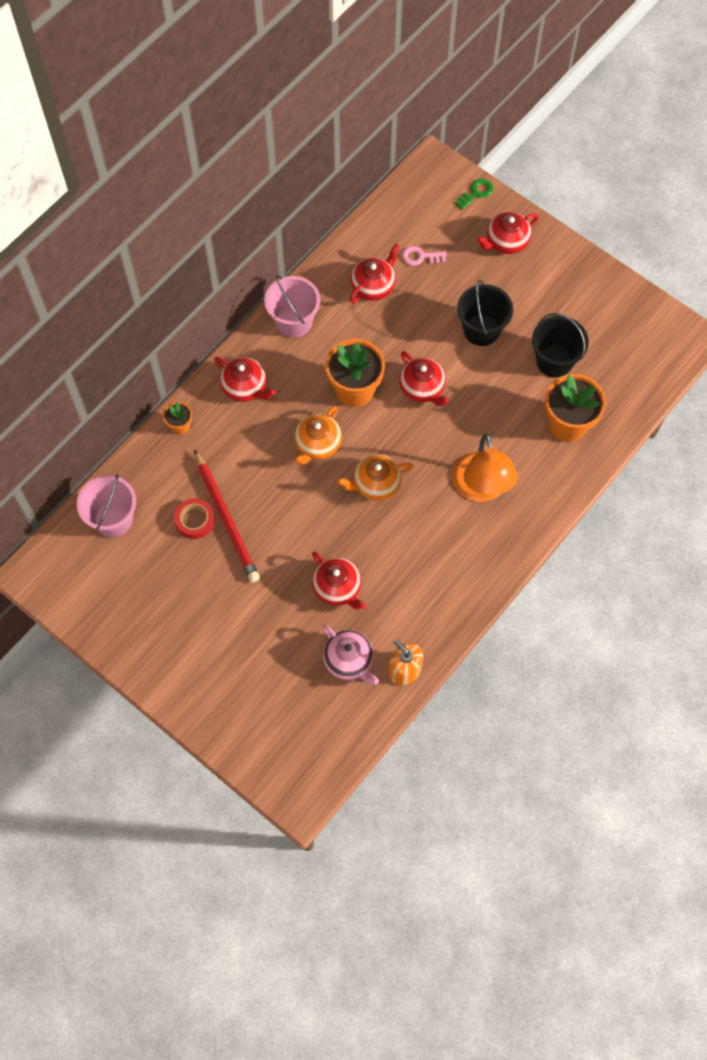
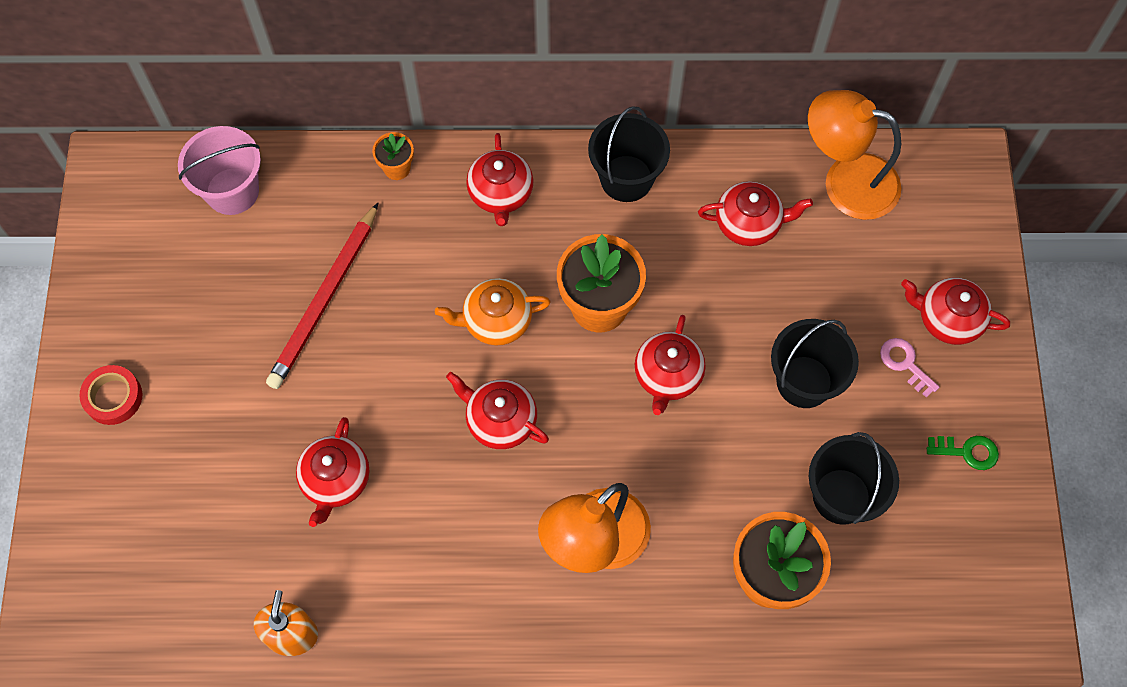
camera: 50 degrees right, 0 degrees up
(195, 520) = (296, 270): red tape -> red tape (113, 397)
(294, 321) = (626, 178): pink bucket -> black bucket
(349, 660) = (255, 563): pink teapot -> none
(376, 484) = (500, 420): orange teapot -> red teapot
(391, 225) = (845, 181): none -> orange lamp
(420, 257) = (834, 243): pink key -> pink key (905, 364)
(476, 193) = (979, 237): green key -> green key (967, 451)

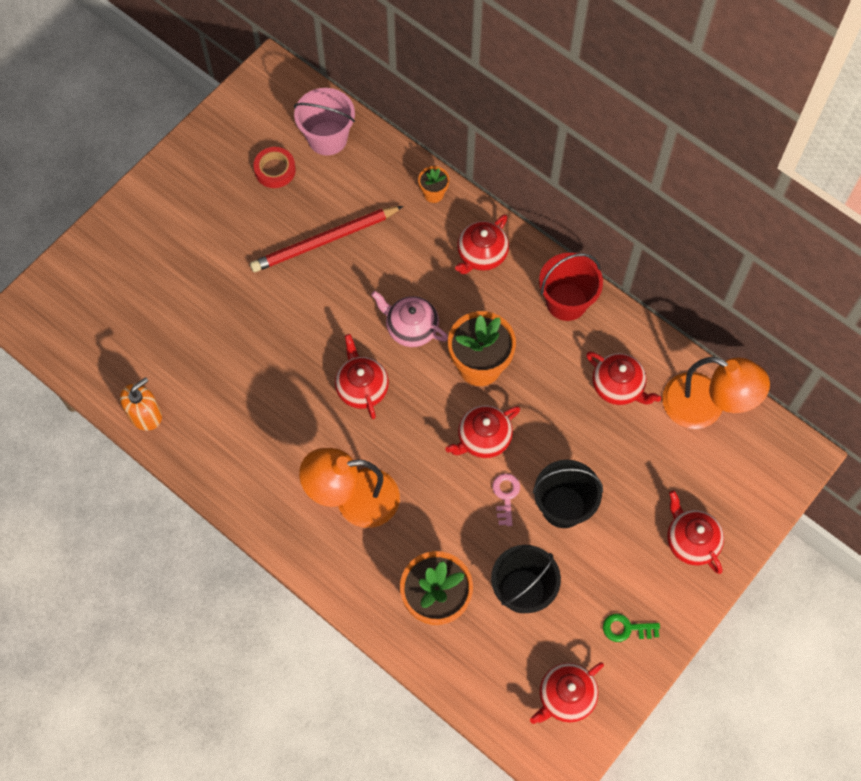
camera: 40 degrees right, 0 degrees up
(113, 397) = (163, 209): red tape -> red tape (275, 170)
(335, 480) = (241, 349): red teapot -> red teapot (565, 697)
(496, 321) = (411, 328): orange teapot -> pink teapot
(626, 178) = (566, 302): black bucket -> red bucket
(845, 181) = (705, 407): orange lamp -> orange lamp turned 150 degrees clockwise
(905, 364) = (637, 546): pink key -> pink key (505, 496)
(967, 451) = (626, 628): green key -> green key turned 135 degrees clockwise

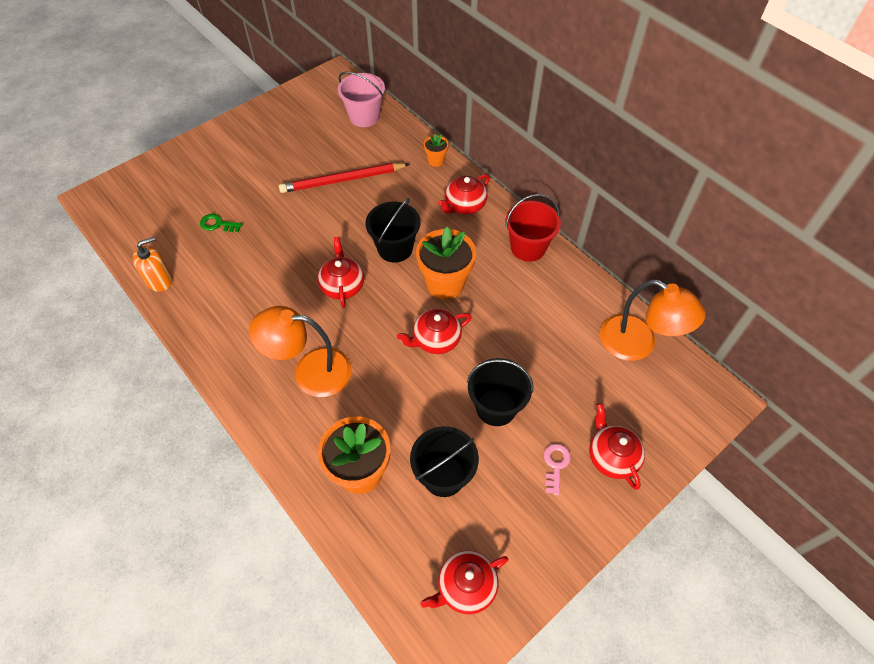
camera: 10 degrees right, 10 degrees down
(275, 170) = (319, 131): red tape -> none
(411, 328) = (395, 248): pink teapot -> black bucket
(505, 496) = (445, 389): pink key -> pink key (555, 465)
(618, 386) = (562, 316): red teapot -> none
(626, 628) = (537, 529): green key -> green key (218, 224)

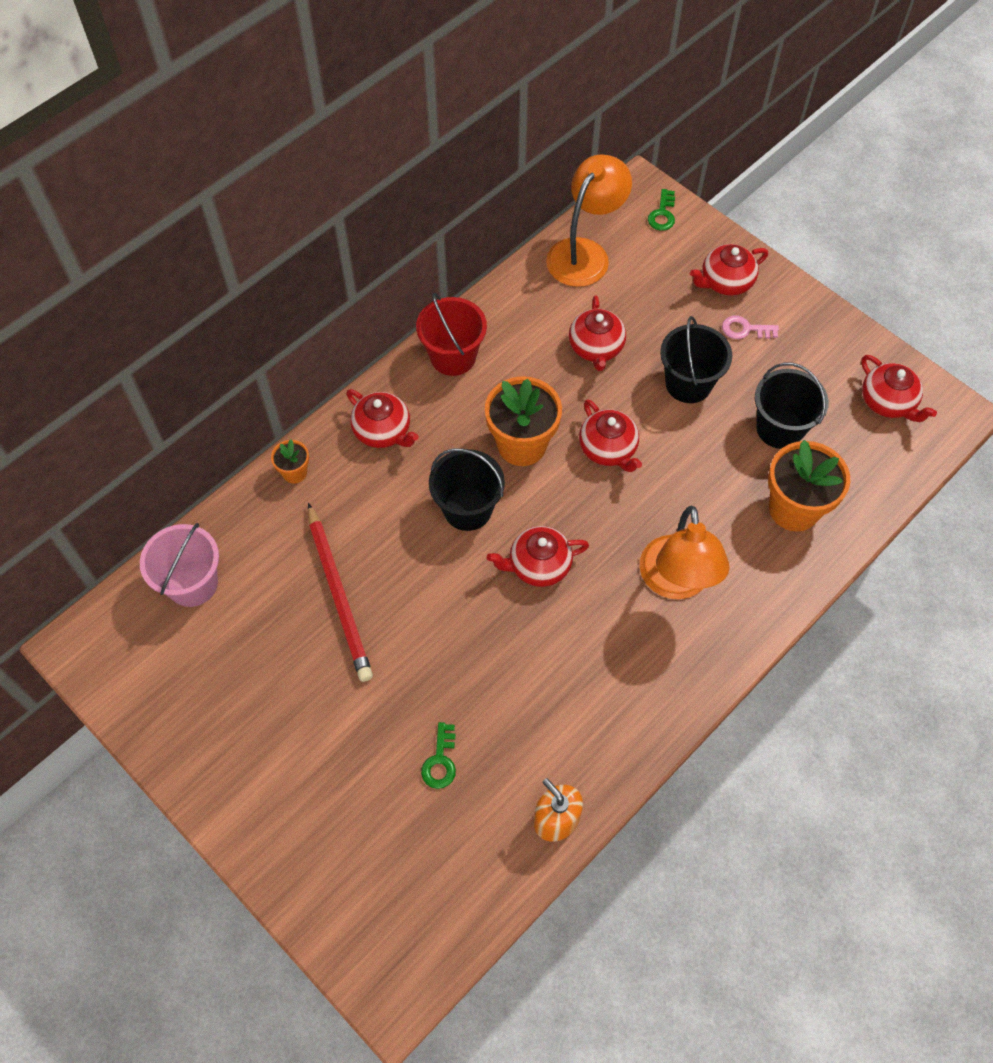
camera: 95 degrees left, 5 degrees up
(535, 342) = (596, 348): none -> red teapot
(691, 413) = (662, 214): none -> green key

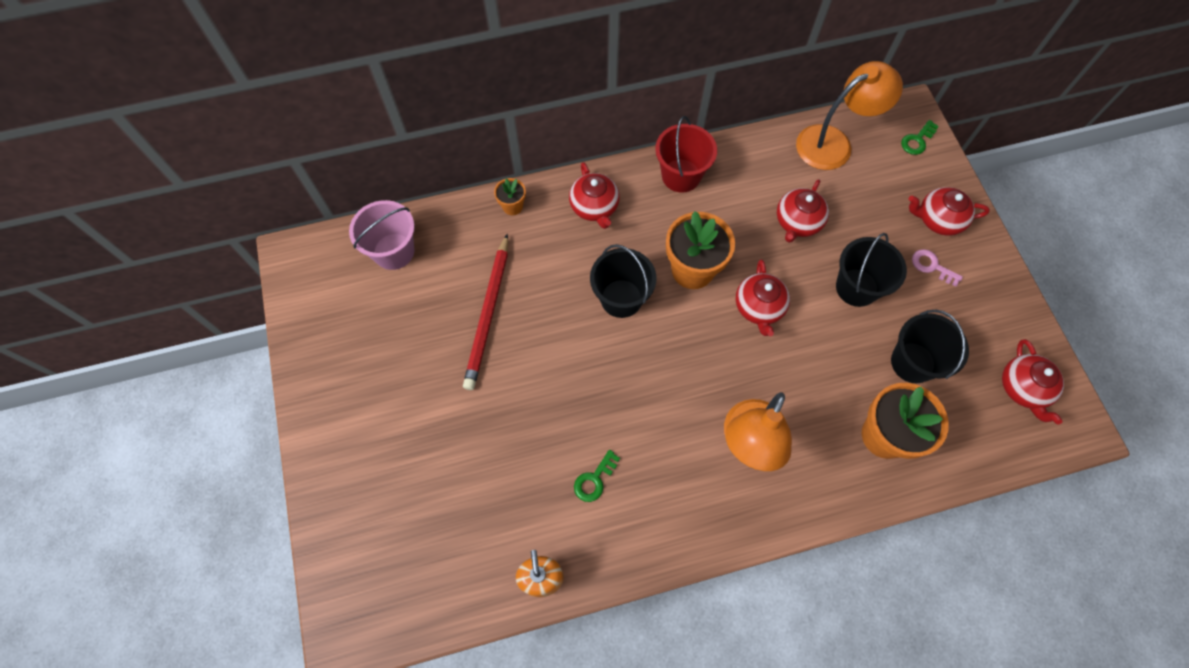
camera: 30 degrees right, 5 degrees up
(440, 761) = (484, 481): green key -> green key (594, 479)
(538, 565) = (648, 371): red teapot -> none

